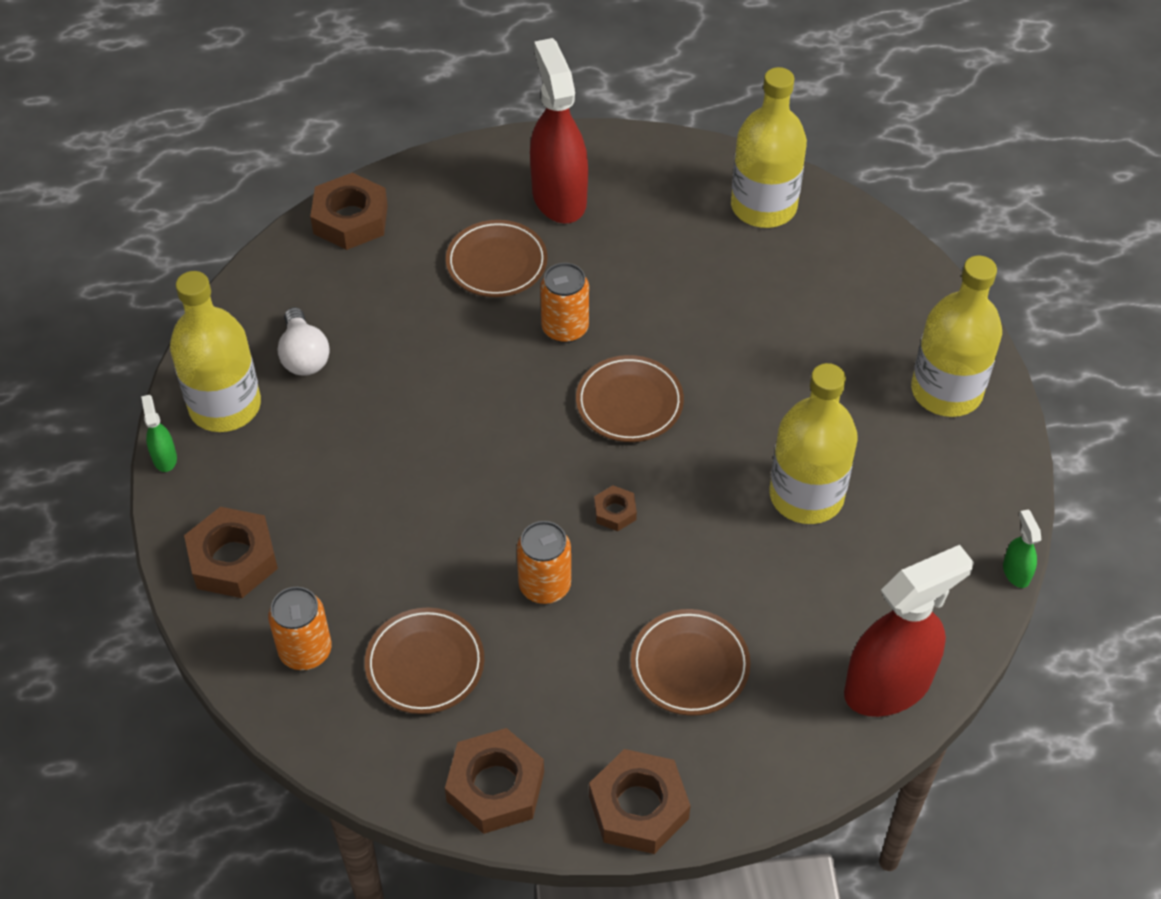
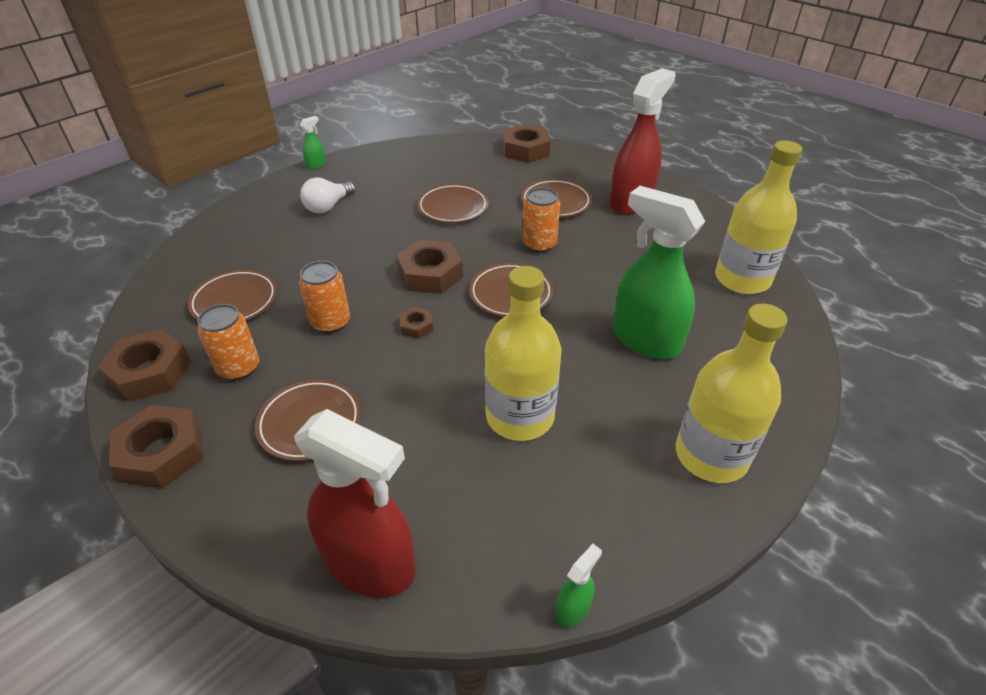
camera: 55 degrees right, 10 degrees down
(225, 406) = (365, 167): yellow bottle -> none
(233, 559) = (266, 208): brown nut -> brown nut (430, 274)
(304, 356) = (421, 174): white light bulb -> white light bulb (328, 206)
(305, 651) = (218, 255): orange can -> orange can (239, 368)
(416, 364) = (453, 207): none -> brown plate
(784, 340) = (645, 339): none -> green spray bottle

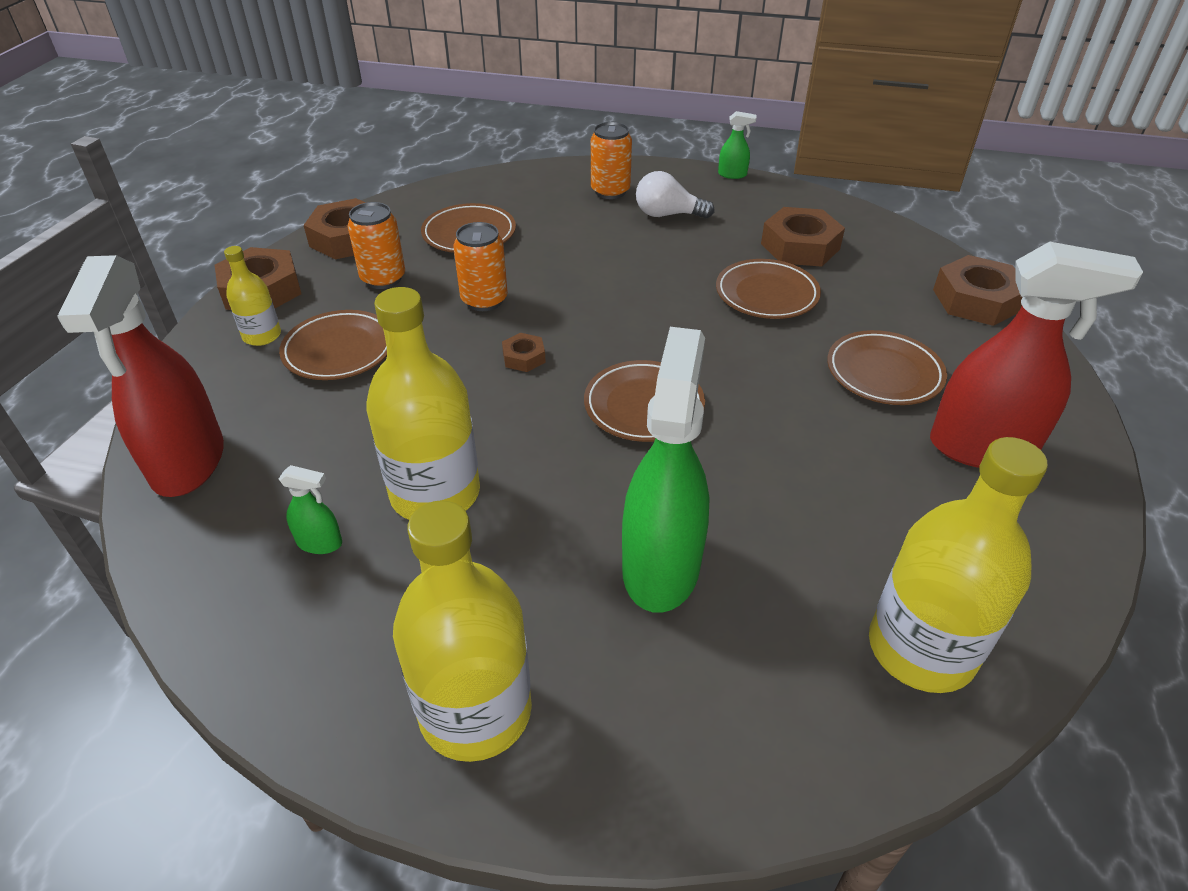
camera: 60 degrees right, 0 degrees up
(235, 470) = (262, 336): none -> yellow bottle
(430, 274) = (621, 330): brown nut -> brown nut (800, 246)
(539, 244) = (769, 393): orange can -> orange can (610, 191)
(573, 609) = (180, 638): green spray bottle -> green spray bottle (320, 543)

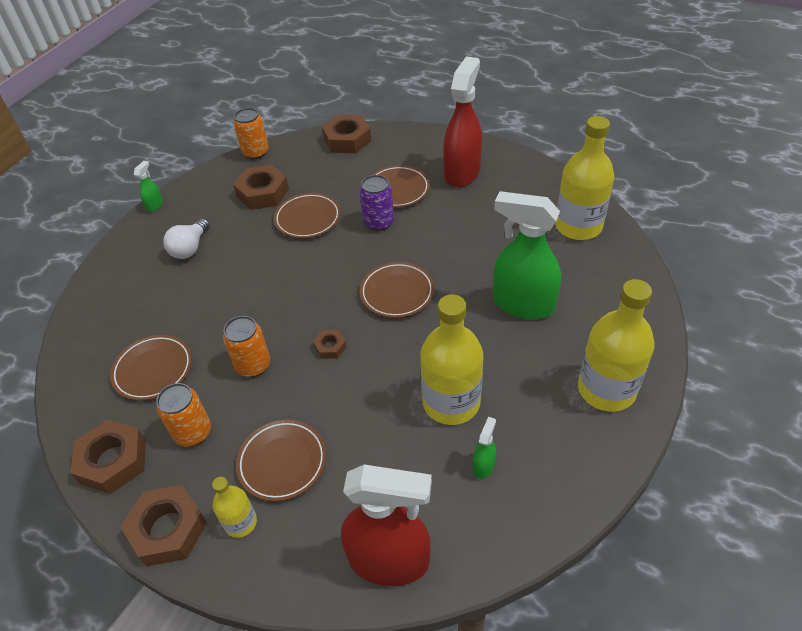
camera: 75 degrees left, 5 degrees up
(610, 191) = (138, 275): orange can -> orange can (256, 152)
(793, 364) = (378, 222): none -> purple can

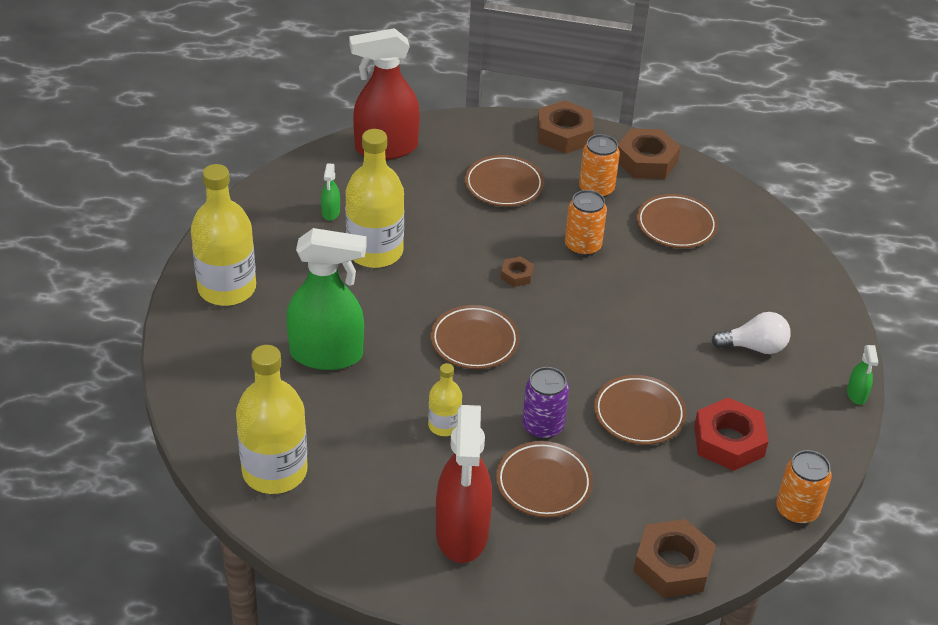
camera: 155 degrees right, 5 degrees down
(190, 248) = (754, 347): white light bulb -> white light bulb turned 90 degrees clockwise
(240, 522) = (511, 147): yellow bottle -> yellow bottle (444, 425)
(263, 193) = (729, 441): brown nut -> red nut

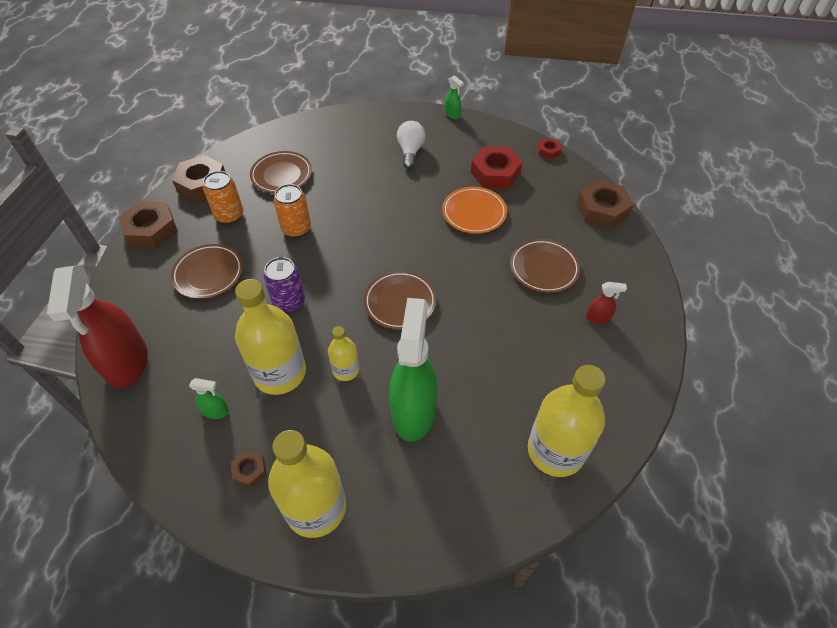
camera: 85 degrees left, 10 degrees up
(444, 425) = (493, 326): yellow bottle -> yellow bottle (346, 370)
(462, 533) = (598, 318): red spray bottle -> red spray bottle, size x0.42
(516, 275) = (325, 271): brown nut -> brown nut (249, 470)
(542, 426) = (489, 265): purple can -> purple can (289, 302)
(639, 414) = (474, 213): brown plate -> orange plate
(796, 510) = (548, 151): orange can -> red nut
(856, 394) = (452, 114): green spray bottle -> green spray bottle turned 45 degrees clockwise

